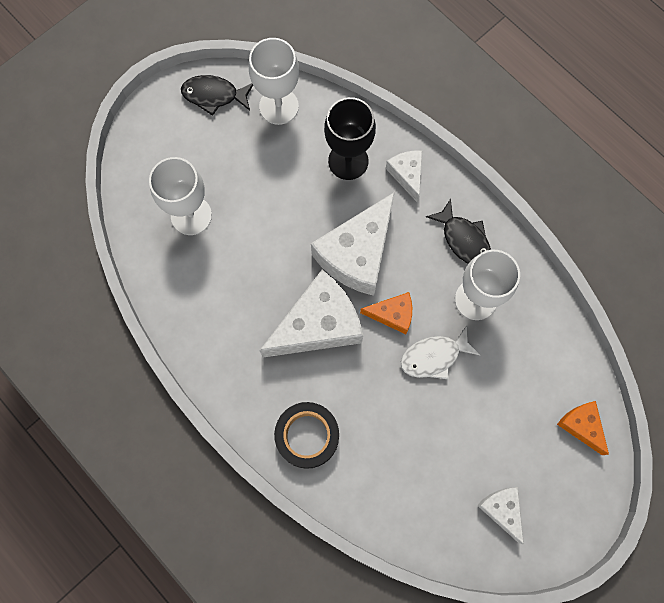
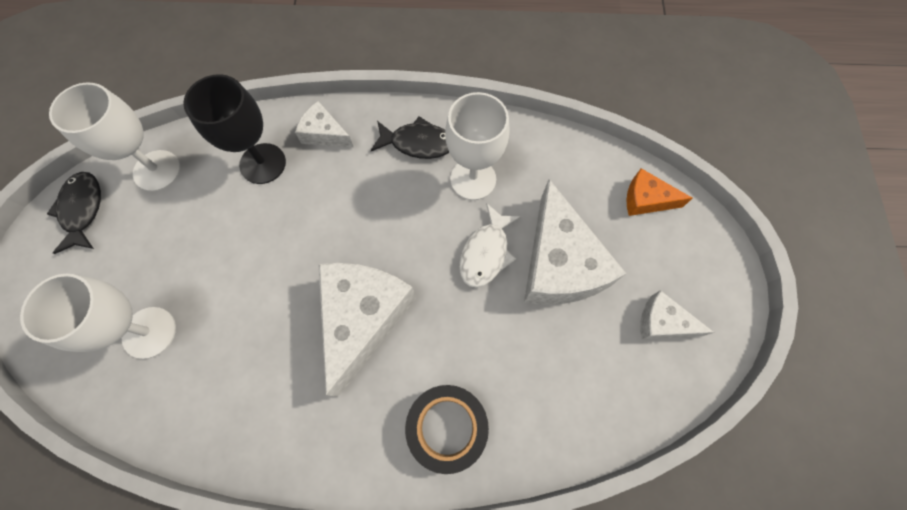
camera: 45 degrees left, 5 degrees down
(214, 95) = (82, 210): black fish -> black fish turned 120 degrees clockwise
(357, 254) = (341, 229): white cheese -> white cheese (559, 264)
(392, 314) = (419, 251): orange cheese -> none

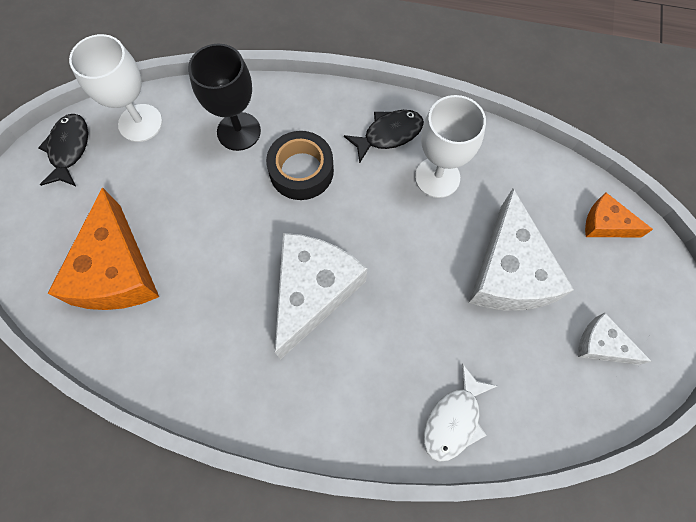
camera: 10 degrees right, 0 degrees up
(149, 332) = (116, 271): white goblet -> orange cheese
(324, 134) = (300, 112): white cheese -> none
(418, 143) = (389, 134): black fish -> black fish turned 45 degrees counterclockwise
(447, 427) = (378, 405): black tape -> black tape (301, 171)
(486, 252) = (439, 249): white fish -> white fish (454, 419)

